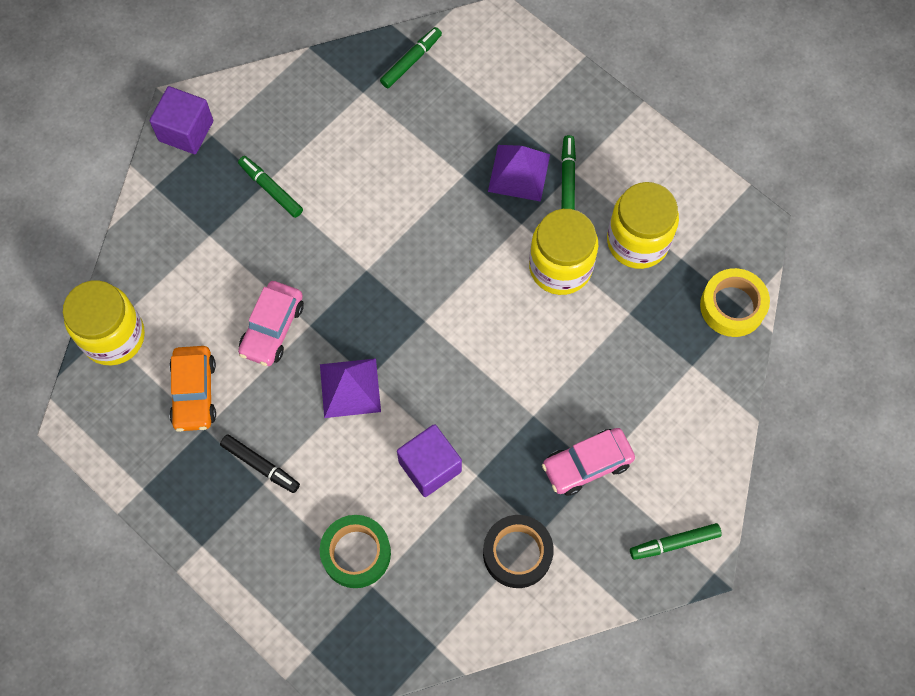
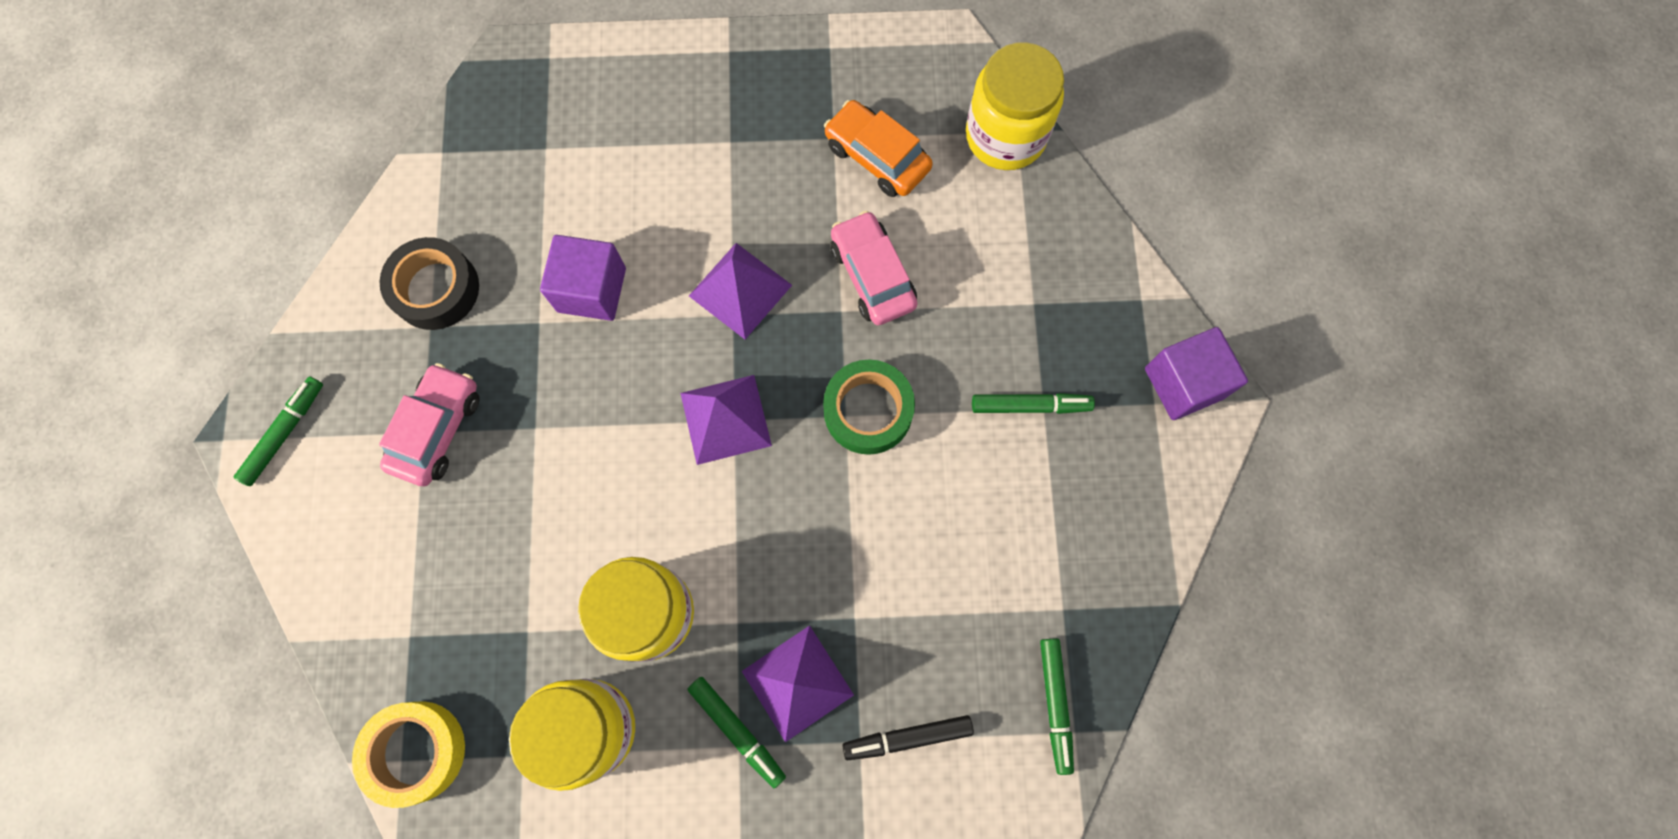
camera: 135 degrees right, 5 degrees up
(260, 465) = (749, 153): black marker -> black marker (908, 737)
(356, 553) = (587, 160): green tape -> green tape (868, 411)
(428, 326) = (725, 419): none -> purple pyramid

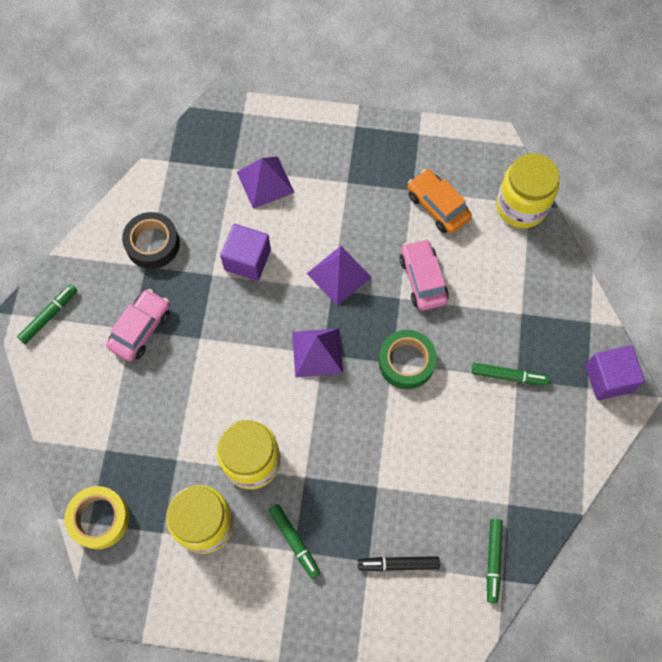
camera: 10 degrees right, 5 degrees down
(797, 683) = (335, 519): purple pyramid -> purple pyramid (265, 182)

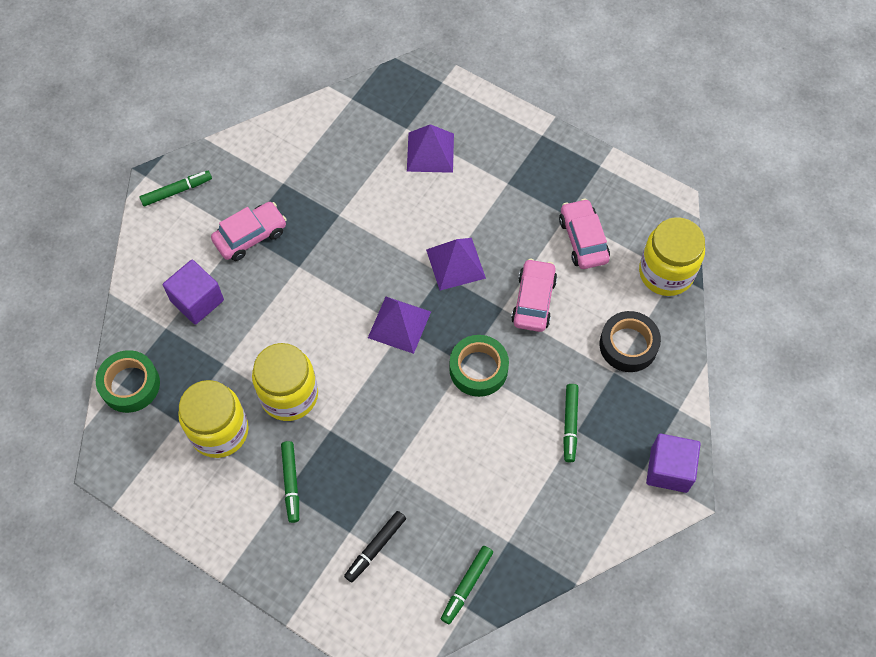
camera: 25 degrees right, 5 degrees down
(99, 519) = (130, 385): yellow tape -> green tape
(152, 244) = (299, 166): black tape -> black tape (628, 345)
(247, 260) = (378, 215): purple cube -> purple cube (197, 300)
(398, 564) = (376, 547): black marker -> black marker turned 75 degrees counterclockwise
(438, 206) = (583, 239): orange car -> pink car
(508, 376) = (570, 424): green marker -> green marker turned 60 degrees clockwise

